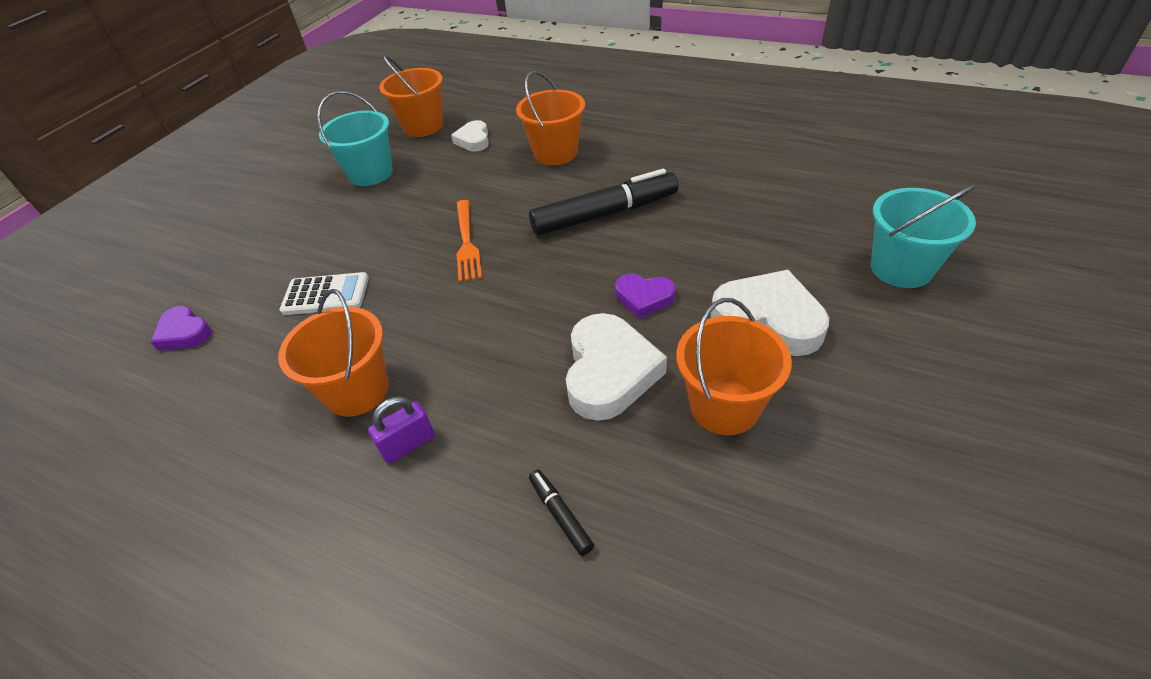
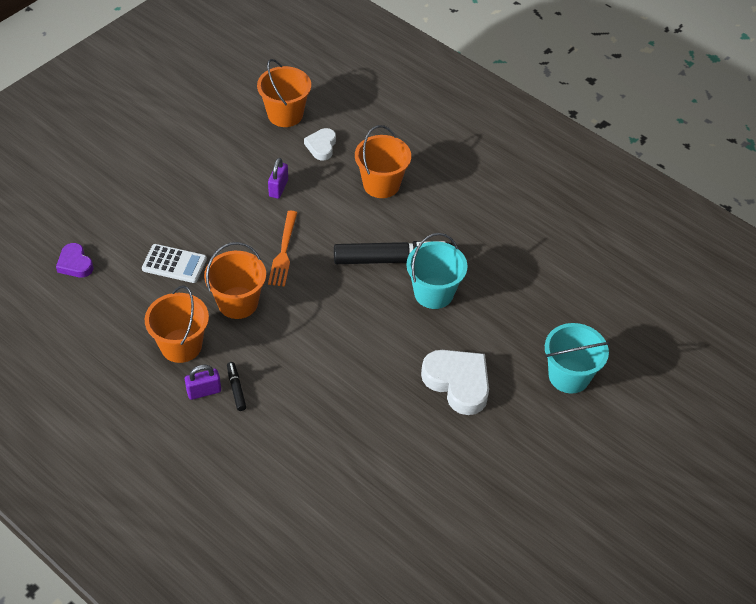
camera: 10 degrees right, 5 degrees up
(371, 173) = (230, 155): turquoise bucket -> turquoise bucket (433, 293)
(438, 186) = (278, 188): none -> purple padlock
(560, 515) = (276, 459): black marker -> black marker (236, 389)
(609, 372) = (340, 385): white heart -> none
(644, 298) = (386, 340): purple heart -> none
(724, 406) = (398, 430): orange bucket -> orange bucket (238, 303)

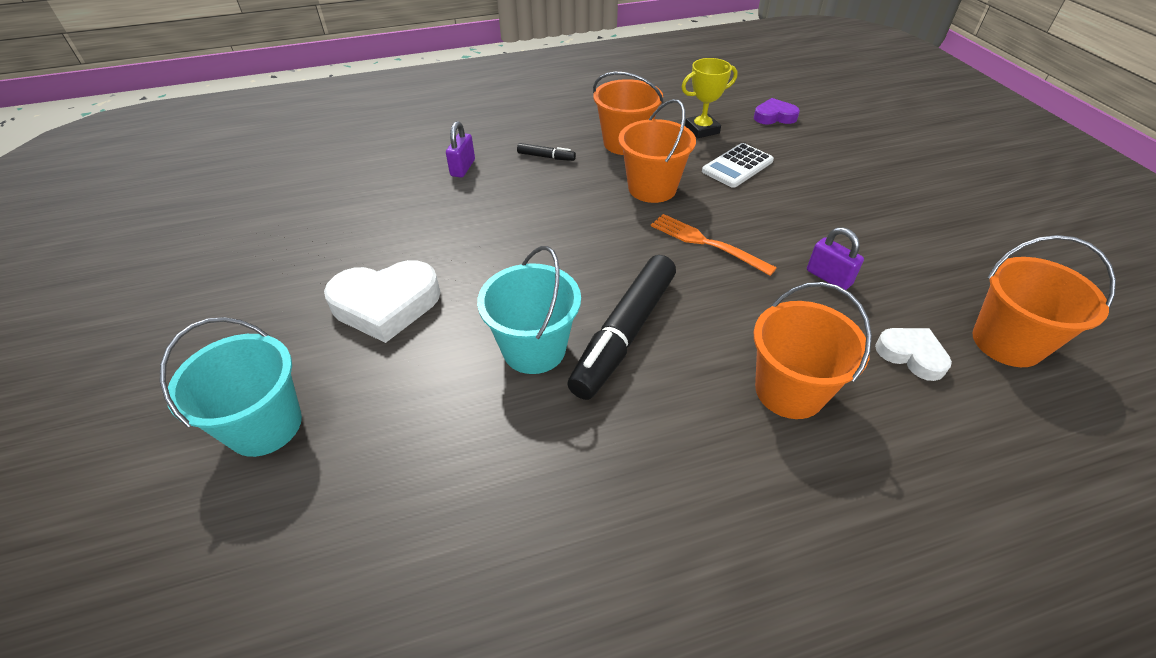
camera: 125 degrees right, 5 degrees down
(127, 303) = (702, 130): none -> yellow trophy
(204, 391) = (561, 141): purple padlock -> purple padlock (463, 168)

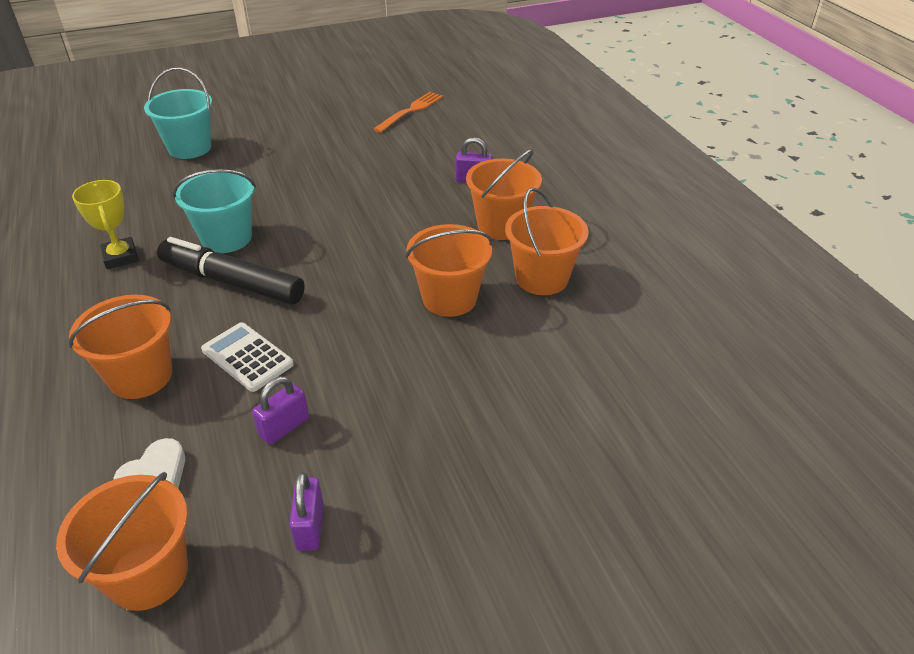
camera: 85 degrees right, 5 degrees down
(386, 305) = (288, 170): white heart -> none
(546, 157) = (501, 225): black marker -> orange bucket
(702, 130) = (591, 342): yellow trophy -> yellow trophy (120, 257)
(705, 243) = (351, 335): orange fork -> orange fork (411, 111)
(737, 166) = (505, 370): white calculator -> white calculator (247, 357)
(774, 116) = (653, 421): purple heart -> none
(920, 257) = (310, 526): none -> purple padlock

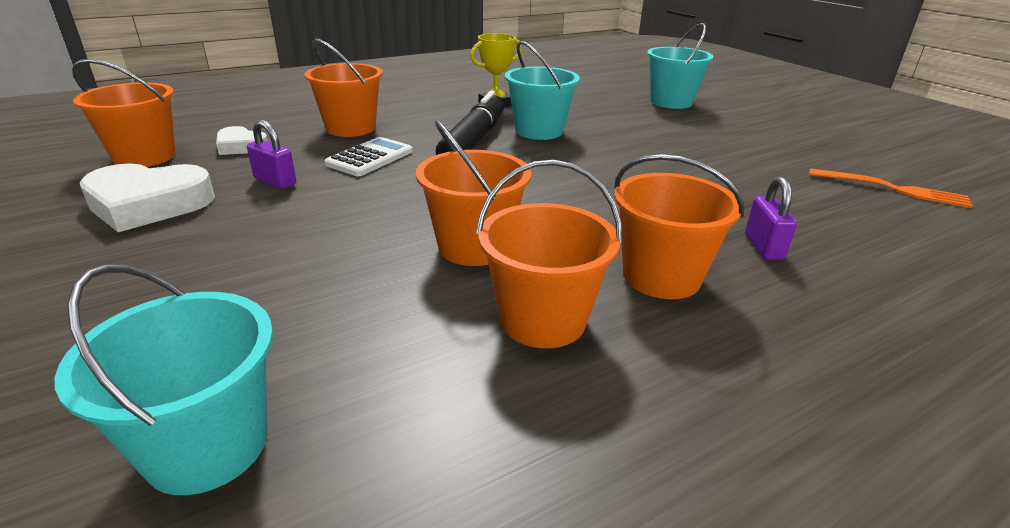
camera: 80 degrees right, 10 degrees down
(310, 526) = (148, 204): purple padlock -> white heart
(646, 410) = (207, 446): none -> turquoise bucket

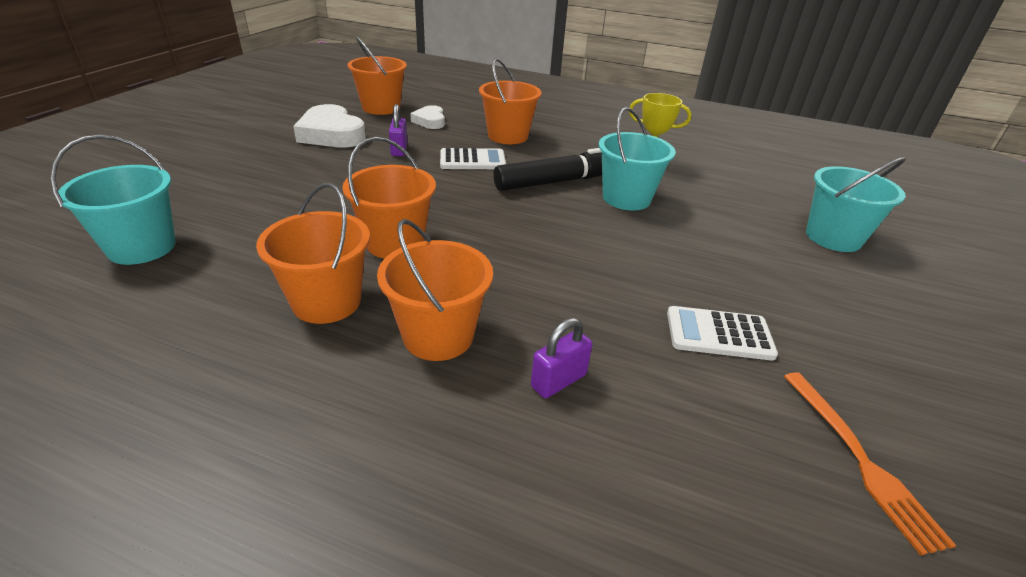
camera: 50 degrees right, 5 degrees up
(748, 174) = (719, 334): none -> white calculator

